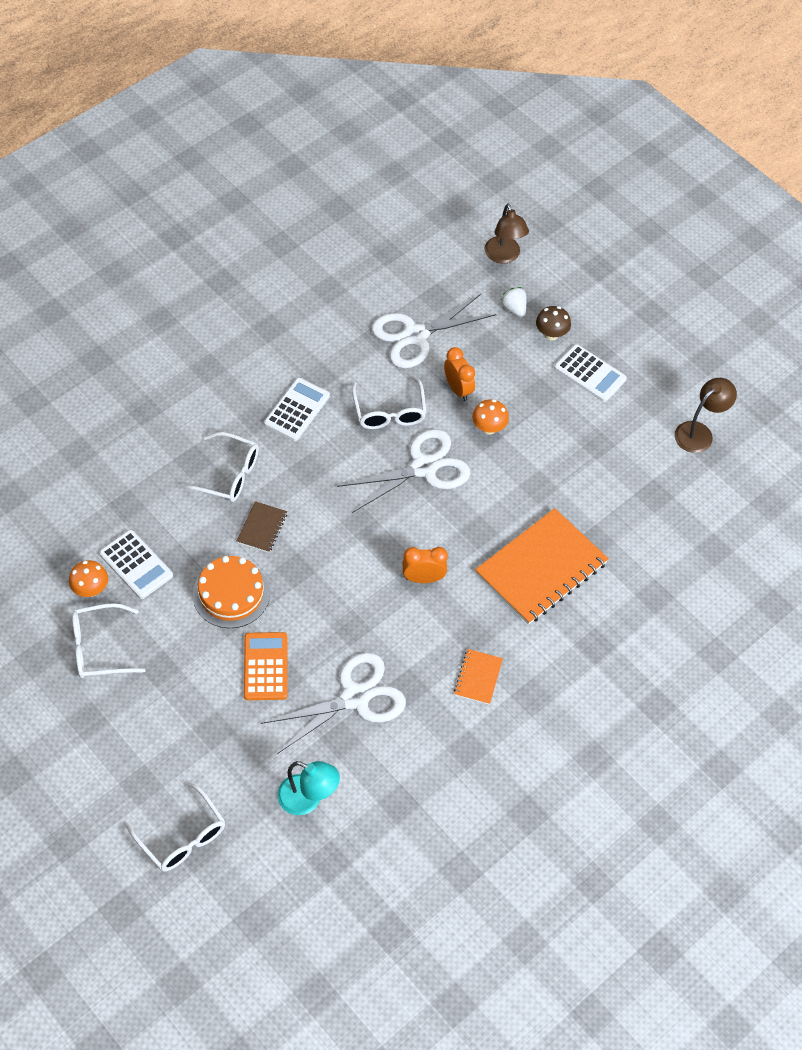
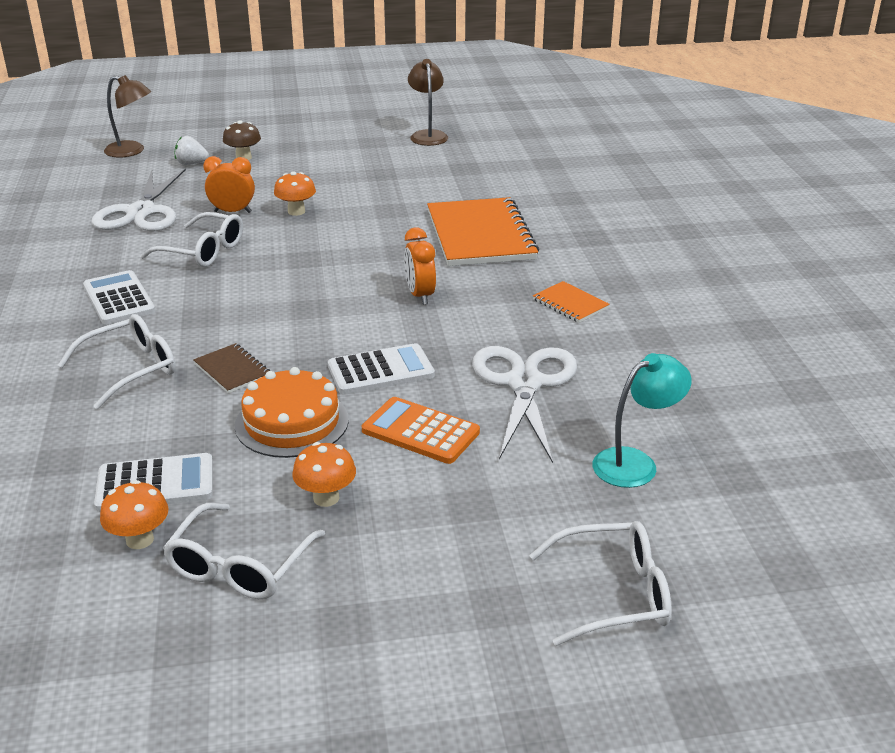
camera: 55 degrees left, 25 degrees down
(175, 654) = (326, 498): none -> orange mushroom
(423, 468) = (293, 255): white scissors -> none
(423, 578) = (420, 295): orange clock -> orange clock turned 45 degrees counterclockwise
(590, 373) = (308, 155): white calculator -> white calculator (381, 370)

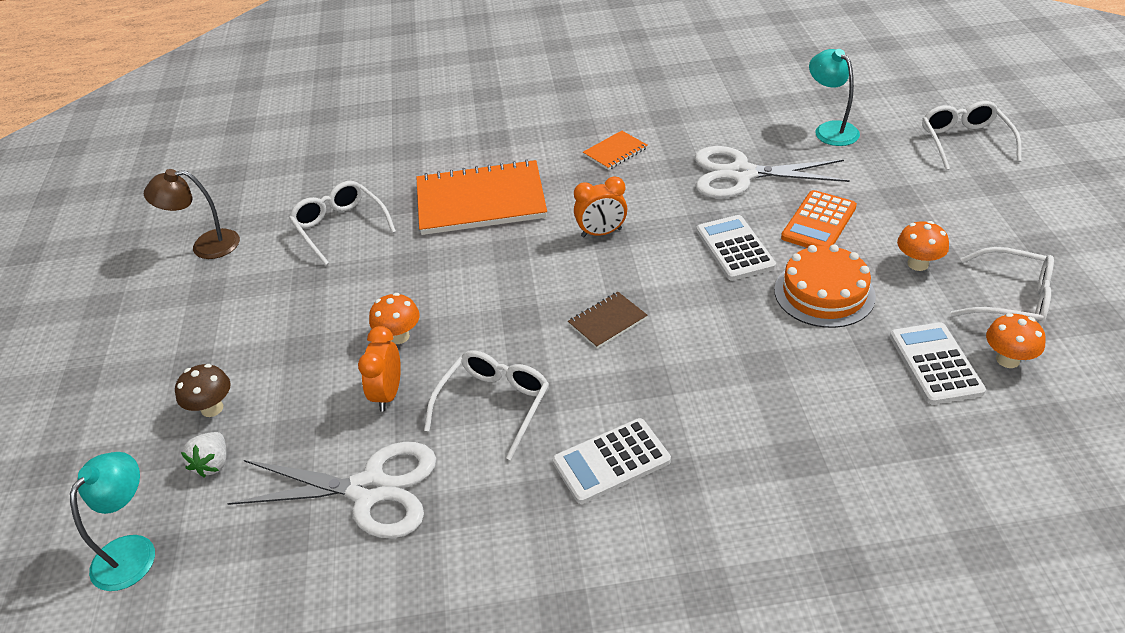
camera: 85 degrees left, 10 degrees up
(131, 369) = (759, 418): white glasses -> white glasses (340, 227)
(132, 151) = (132, 551): brown lamp -> turquoise lamp
(232, 370) = (749, 342): brown notebook -> brown notebook (607, 321)

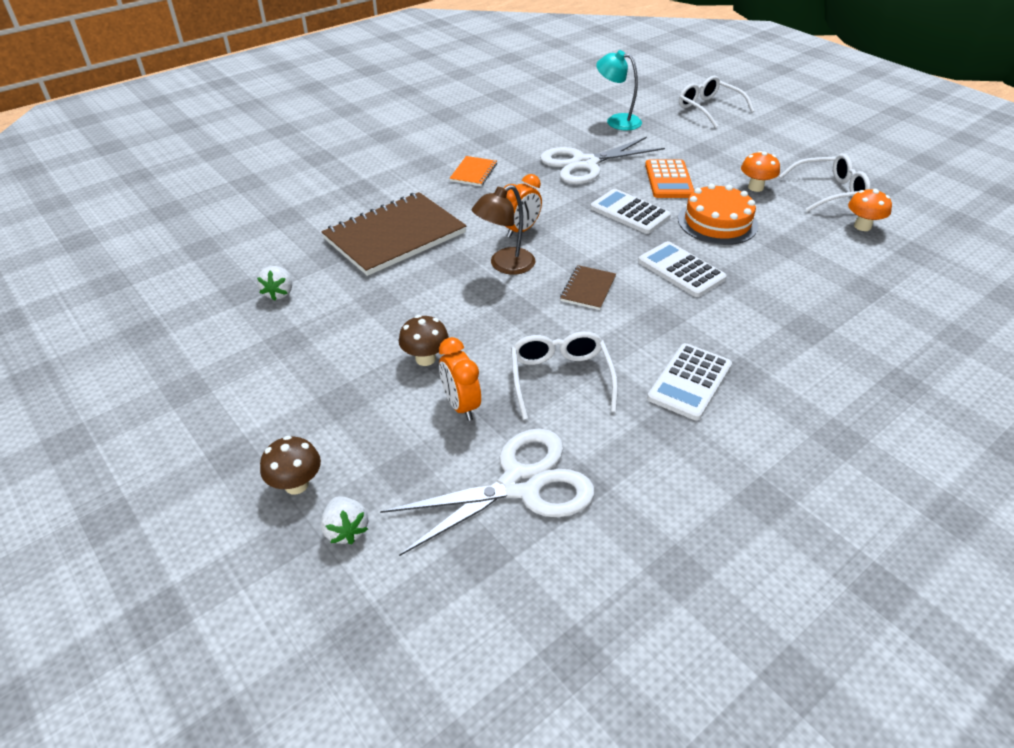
camera: 35 degrees left, 0 degrees up
(132, 551) = (336, 643): turquoise lamp -> none
(206, 246) = (144, 351): brown lamp -> brown lamp (505, 265)
(340, 227) = (279, 293): white glasses -> white strawberry
(399, 336) = (425, 358): orange mushroom -> brown mushroom
(481, 201) = (395, 236): orange notebook -> brown notebook
(935, 364) = (826, 242): white calculator -> white calculator (681, 270)

